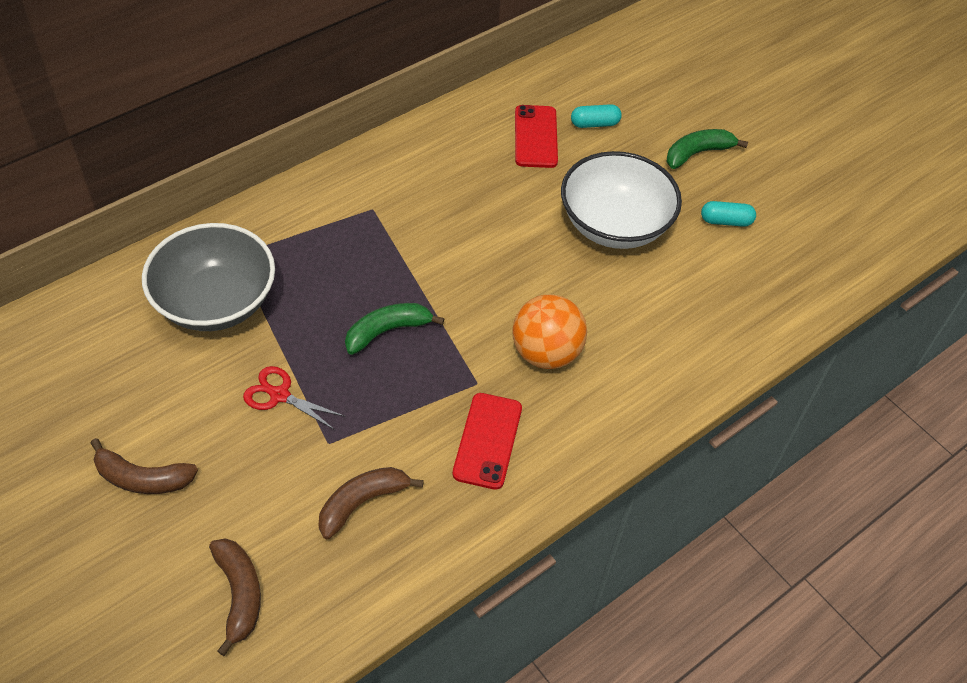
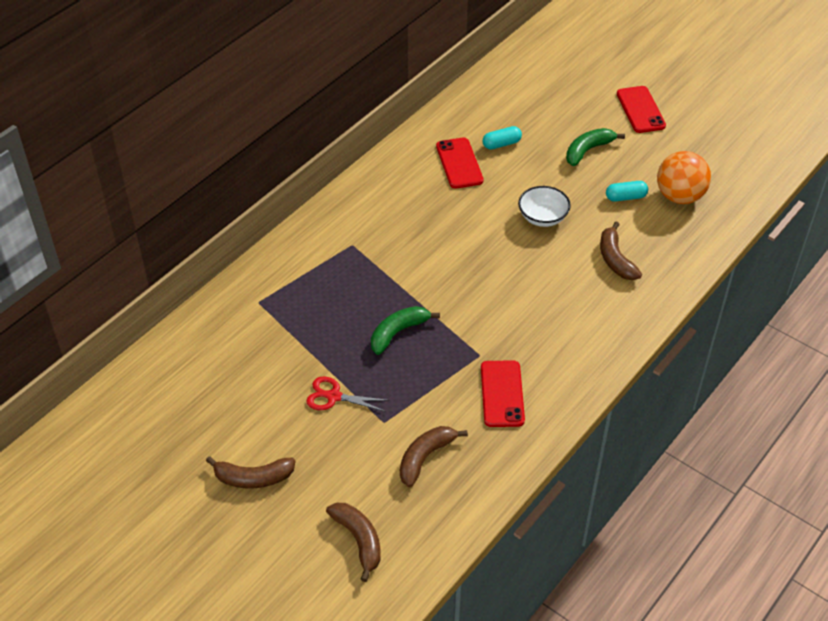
camera: 10 degrees left, 5 degrees down
(216, 302) = (257, 340): grey bowl -> none
(546, 353) = (523, 322): orange ball -> orange ball (679, 196)
(614, 225) = (542, 217): white bowl -> white bowl, size x0.55
(688, 297) = (615, 259): none -> brown banana
(778, 117) = (640, 110): none -> red phone

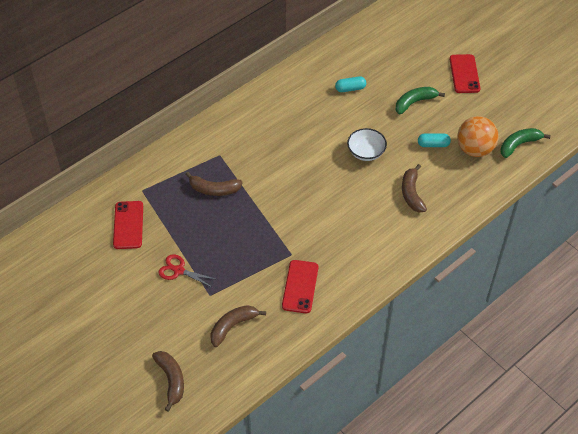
camera: 10 degrees right, 5 degrees up
(253, 478) = (108, 323): brown banana -> brown banana (214, 189)
(398, 333) = (236, 228): green banana -> green banana (519, 145)
(459, 163) = (314, 100): red phone -> red phone (128, 225)

